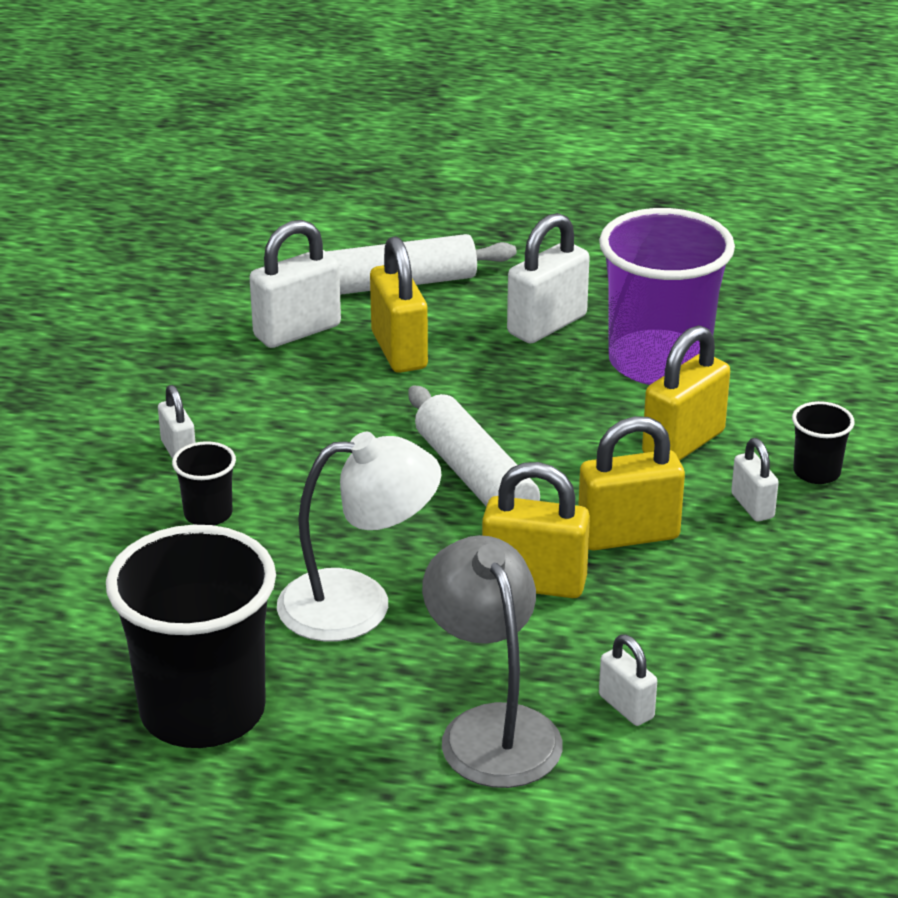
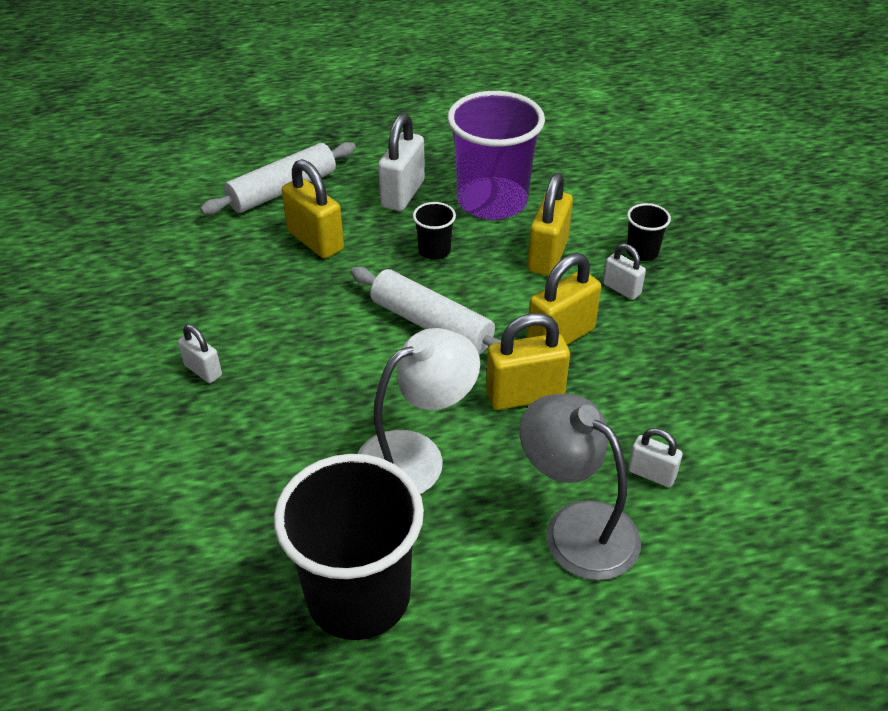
camera: 25 degrees left, 10 degrees up
(208, 514) = (257, 417): black cup -> black cup (434, 251)
(297, 331) = (233, 246): white padlock -> none

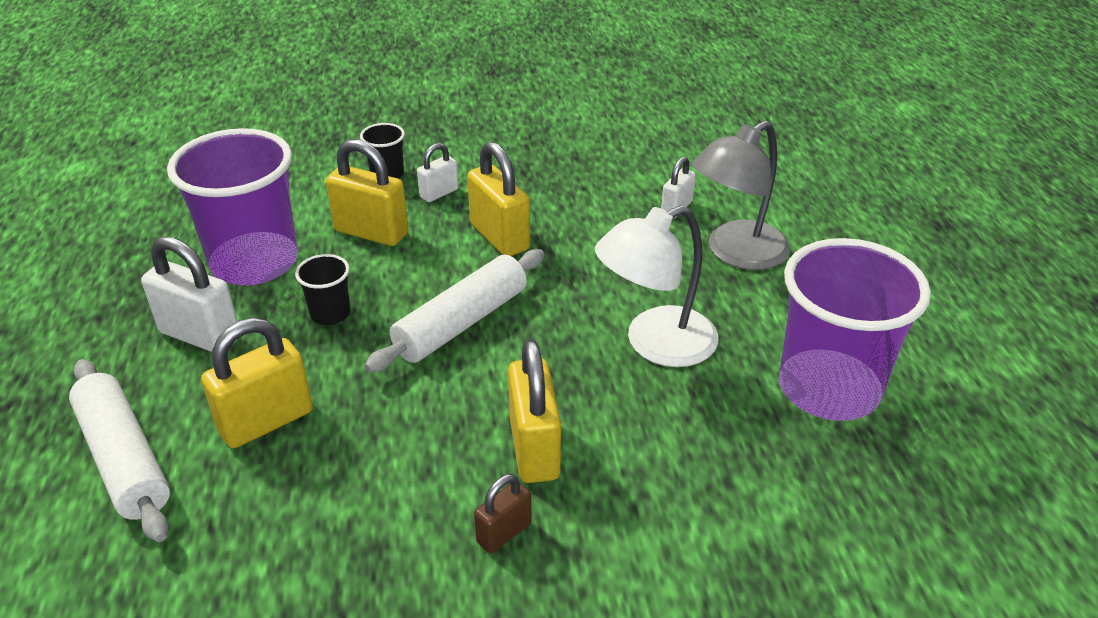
camera: 85 degrees left, 5 degrees down
(203, 370) = (504, 533): white padlock -> brown padlock
(358, 596) = (829, 389): black cup -> purple cup
(415, 456) = (655, 344): white lamp -> white lamp turned 90 degrees counterclockwise
(525, 395) = (578, 267): yellow padlock -> yellow padlock (534, 449)

